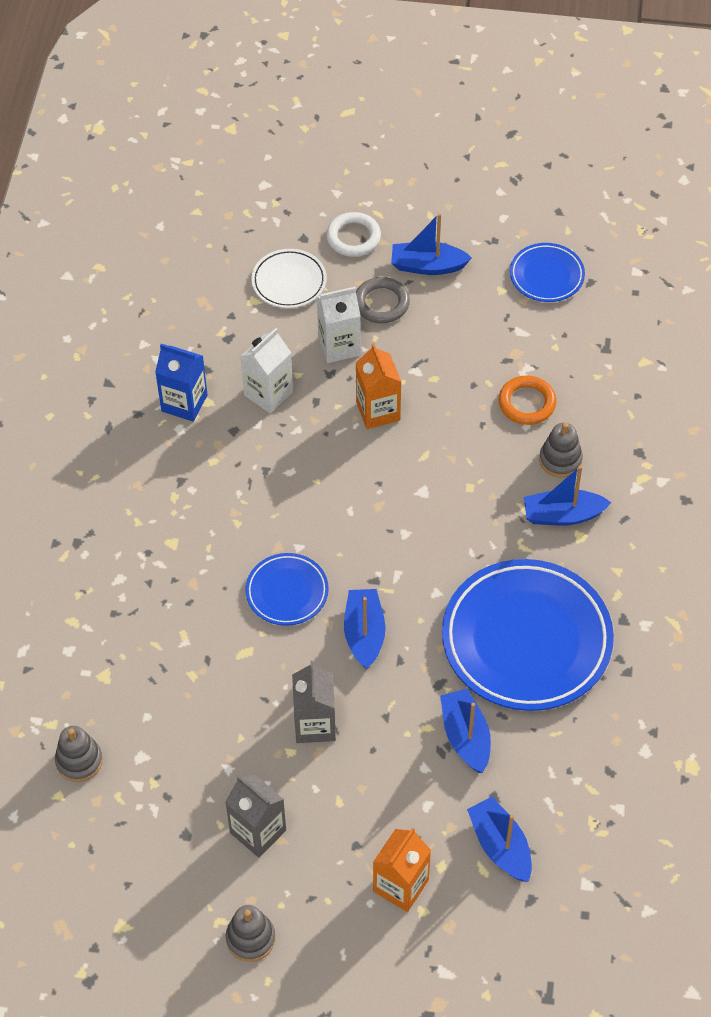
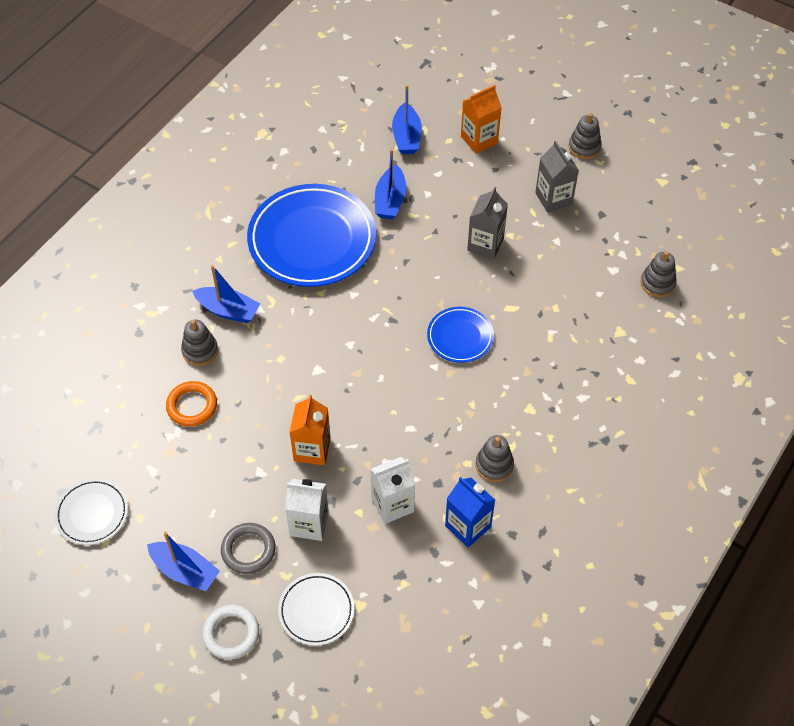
camera: 155 degrees left, 0 degrees up
(184, 469) = (494, 465): none -> grey stacking toy
(364, 633) = (420, 287): blue boat -> none
(546, 276) = (92, 514): blue plate -> white plate

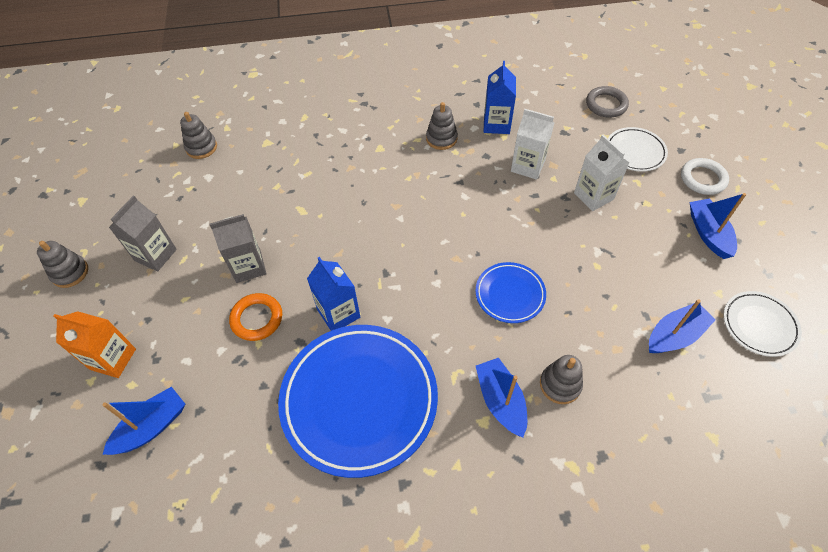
camera: 130 degrees left, 0 degrees up
(192, 406) = (608, 342): orange ring -> orange ring (257, 319)
(248, 550) = (651, 212): grey ring -> grey ring (606, 104)
(312, 449) = (545, 236): orange carton -> none
(387, 270) = (338, 313): none -> blue carton
(390, 200) = (254, 374): blue boat -> blue boat (675, 335)
(460, 337) = (358, 221): blue plate -> blue plate (510, 294)

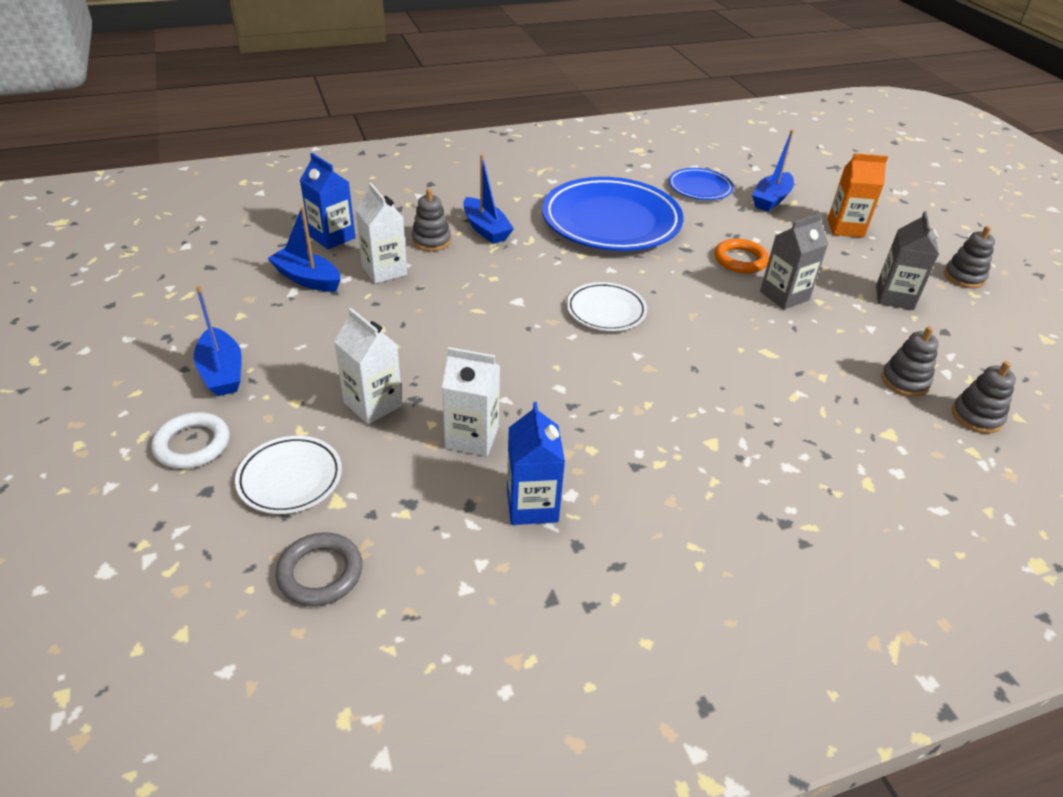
camera: 165 degrees right, 15 degrees down
(338, 313) = (662, 269): blue carton -> blue carton (332, 237)
(441, 138) = (620, 468): grey stacking toy -> grey stacking toy (904, 381)
(510, 294) = (485, 296): blue plate -> blue plate (699, 188)
(603, 340) = (384, 270): none -> white carton
(675, 335) = (307, 279): blue boat -> blue boat turned 75 degrees clockwise
(759, 325) = (209, 292): white plate -> white plate (606, 311)

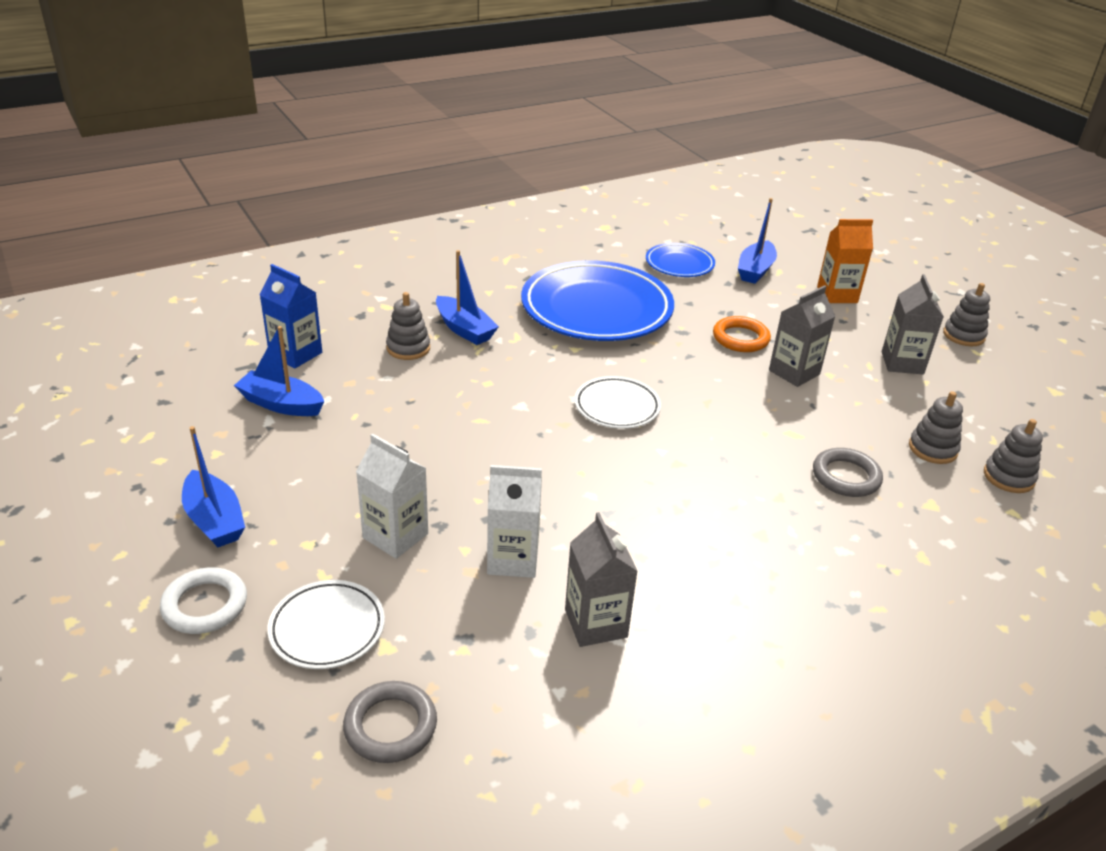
camera: 10 degrees left, 5 degrees down
(384, 270) = (365, 386): white carton -> none
(532, 505) = (596, 623): blue carton -> grey carton
(810, 398) = (846, 477): none -> grey ring

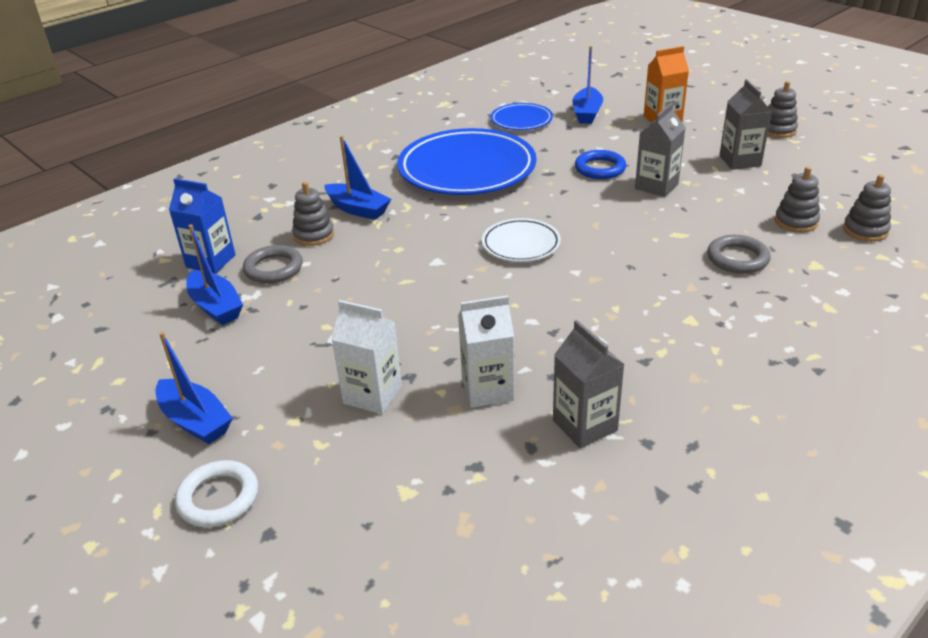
camera: 10 degrees left, 0 degrees up
(281, 404) = (216, 306): blue boat -> blue boat turned 135 degrees counterclockwise
(327, 628) = (344, 489): white plate -> none
(390, 726) = (441, 559): grey ring -> grey ring (273, 268)
(740, 338) = (600, 168): orange ring -> blue ring

